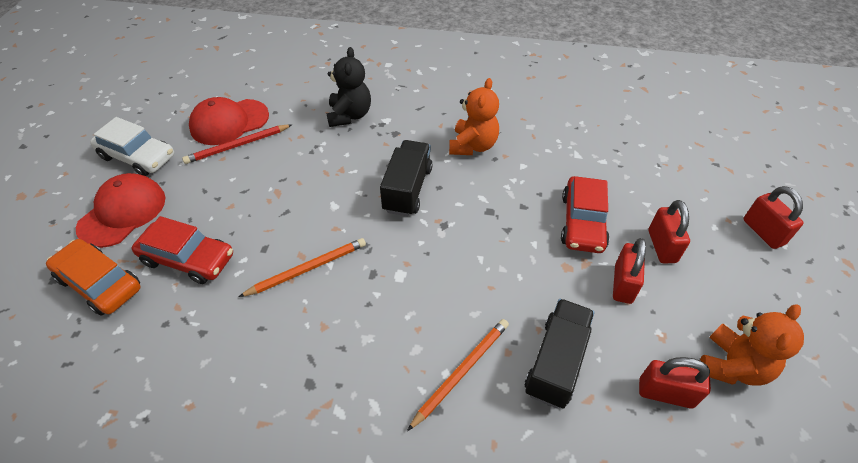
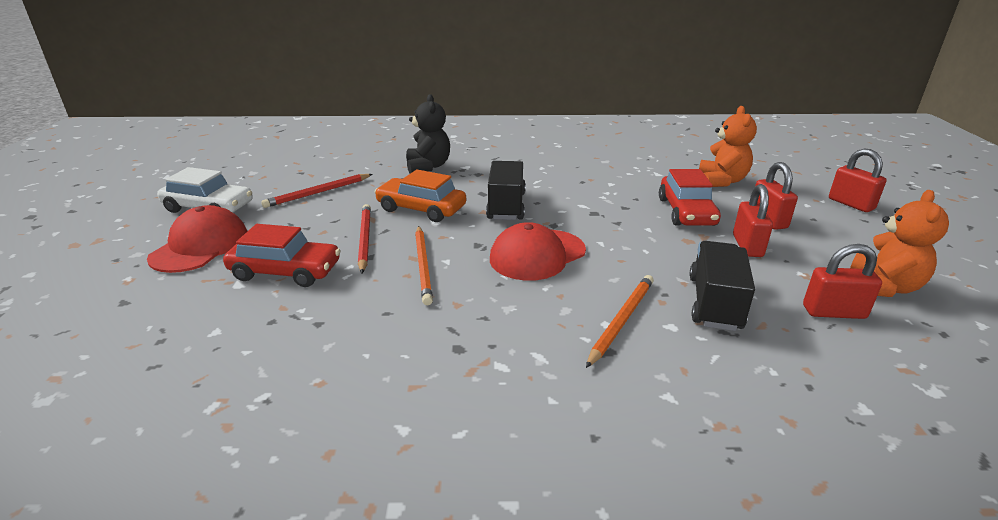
camera: 10 degrees left, 20 degrees down
(100, 283) = (184, 299): orange car -> orange car (421, 209)
(229, 122) = (304, 179): red cap -> red cap (537, 255)
(264, 223) = (364, 239): none -> red pencil
(307, 269) = (423, 266): orange pencil -> orange pencil turned 120 degrees clockwise
(473, 146) = (557, 175): orange teddy bear -> orange teddy bear (721, 181)

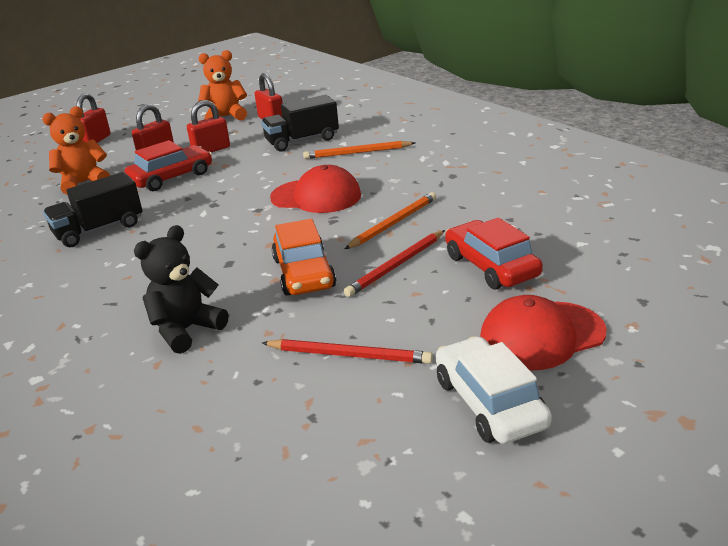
camera: 125 degrees left, 0 degrees up
(506, 206) = (245, 240): black truck -> black truck (99, 230)

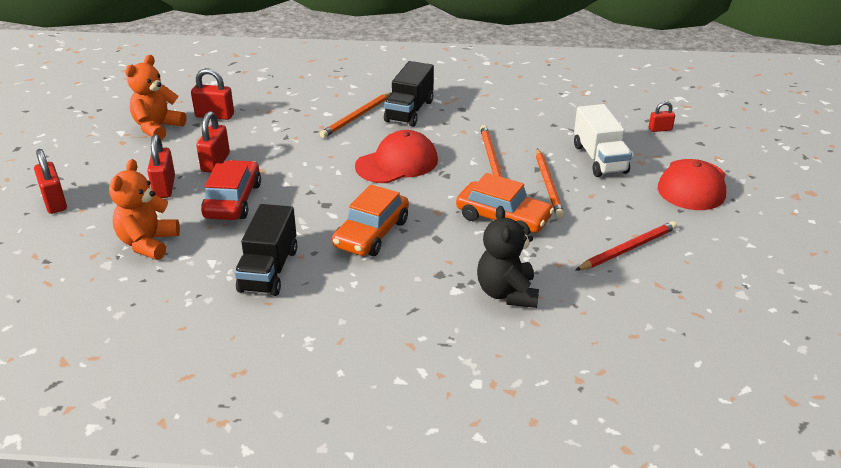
camera: 50 degrees left, 5 degrees up
(197, 237) = (371, 233): none -> orange car
(302, 141) = (287, 124): black truck -> black truck (409, 111)
(396, 266) = (548, 185): red pencil -> orange pencil
(489, 403) = (733, 231): white car -> none
(491, 266) = (599, 159): red car -> white truck
(619, 268) = (660, 129): none -> red padlock

